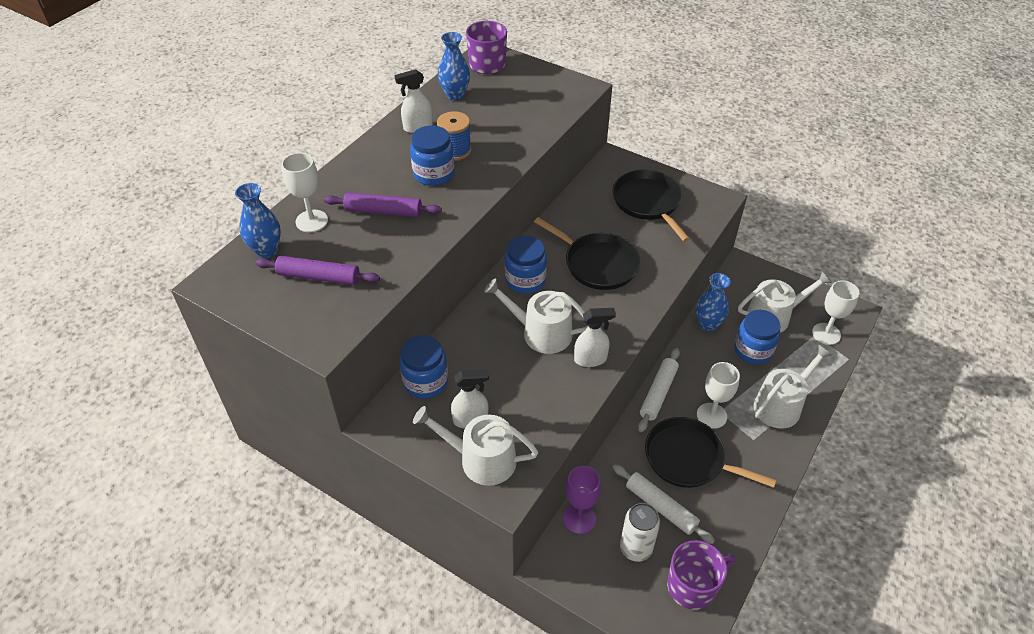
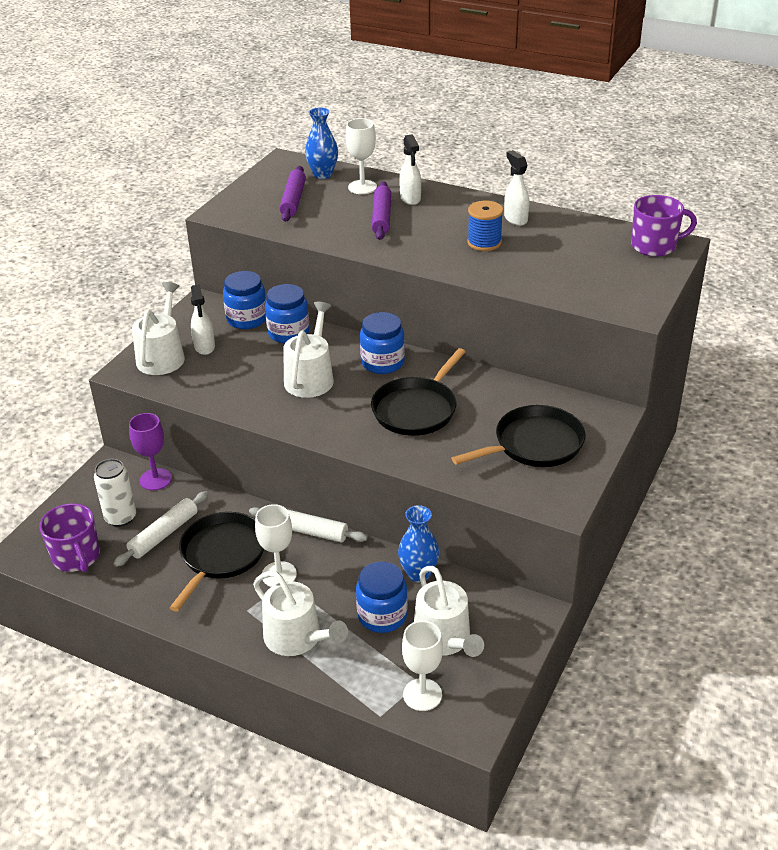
camera: 85 degrees right, 10 degrees down
(434, 174) = (443, 235): blue jar -> blue jar (288, 333)
(455, 95) = (582, 233): blue vase -> none
(591, 359) = (277, 411): white spray bottle -> white spray bottle (410, 199)

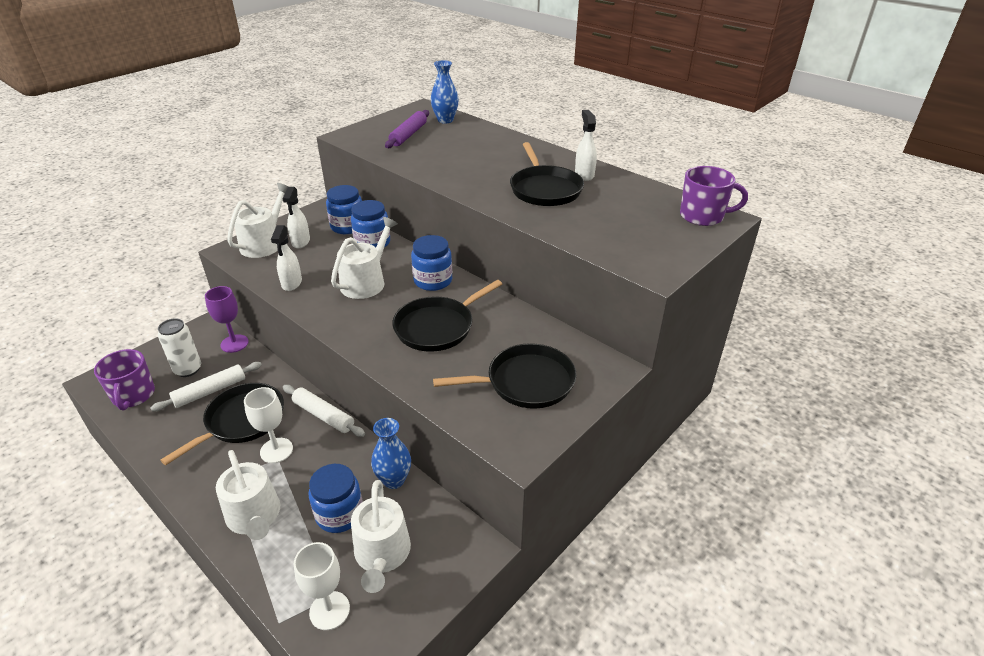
camera: 15 degrees right, 0 degrees up
(362, 187) = (470, 133): white goblet -> none
(381, 217) = (470, 157): purple rolling pin -> none
(410, 199) = (503, 147): white spray bottle -> white spray bottle (291, 283)
(484, 242) = (545, 189): blue spool -> black pan

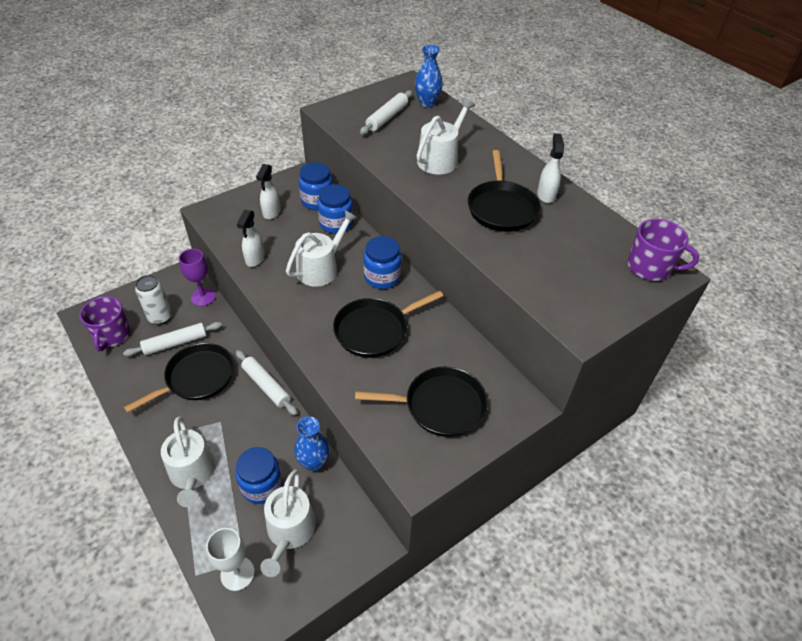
camera: 10 degrees right, 10 degrees up
(264, 243) = (239, 209): white watering can -> white watering can (440, 159)
(276, 450) = (220, 413): white goblet -> none
(408, 135) = (387, 118): purple rolling pin -> white rolling pin

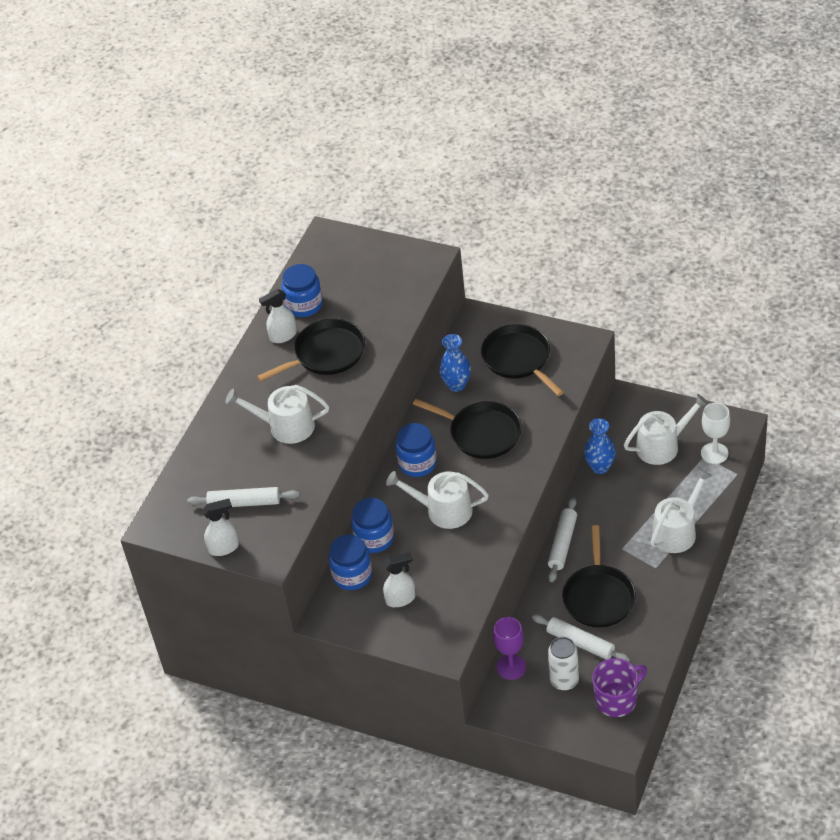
camera: 115 degrees left, 0 degrees up
(197, 378) = (599, 597): black pan -> black pan turned 105 degrees counterclockwise
(255, 259) = (473, 565): white spray bottle -> white spray bottle (224, 548)
(262, 485) = (646, 484): blue jar -> blue jar (304, 305)
(427, 103) = (189, 488): blue vase -> blue vase (456, 385)
(650, 267) = (330, 247): purple mug -> none

